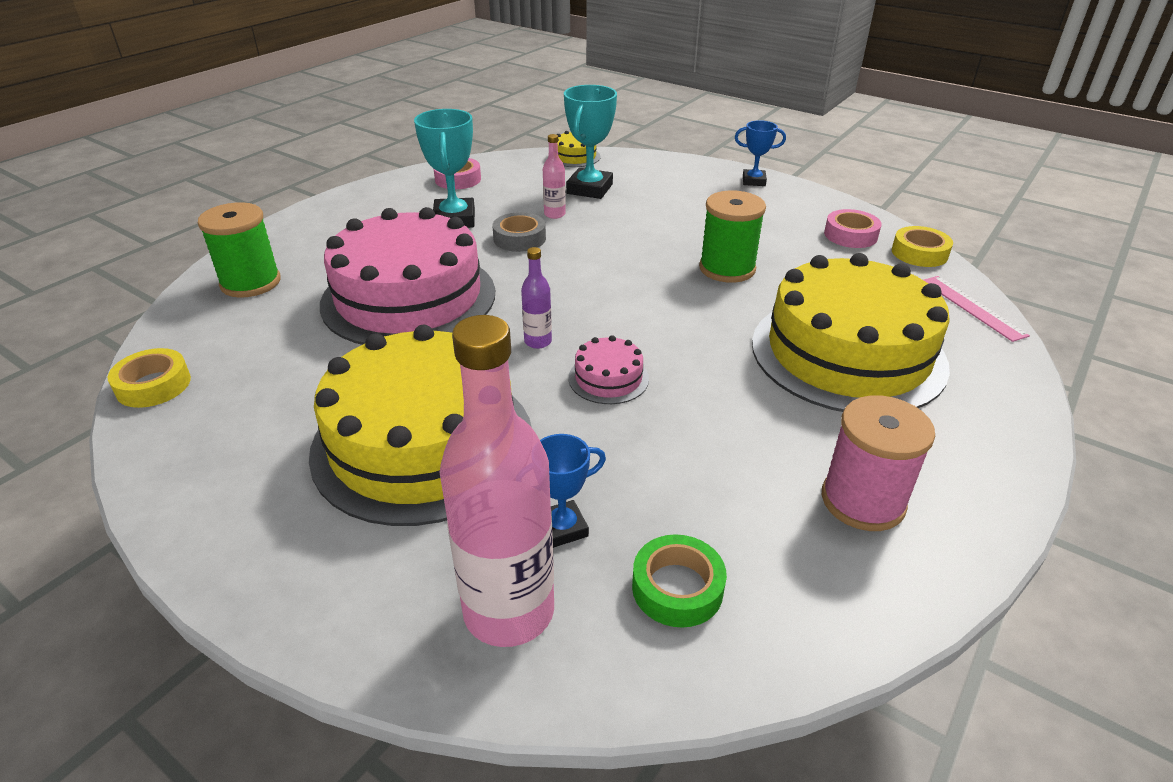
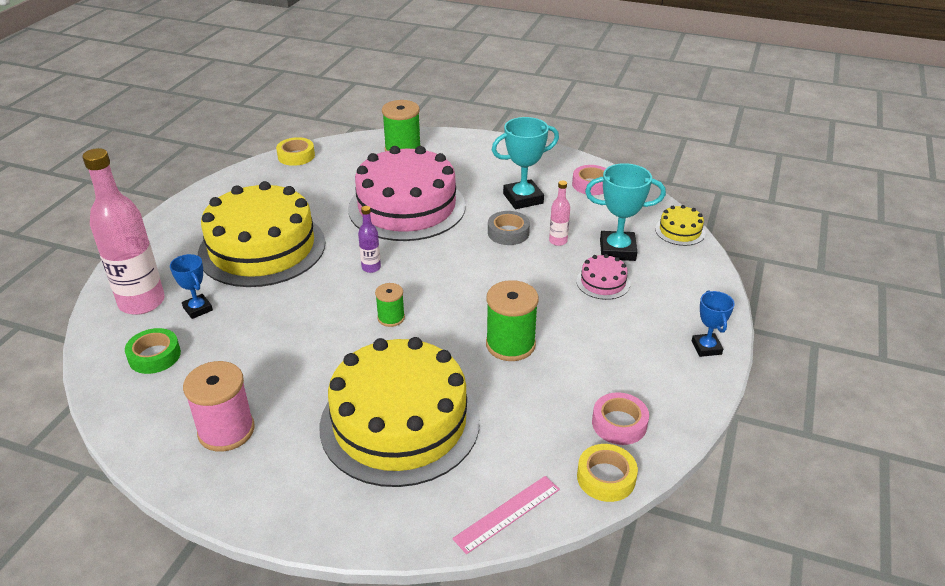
camera: 75 degrees right, 0 degrees up
(608, 378) = (337, 304): pink cake -> pink cake (603, 282)
(655, 338) = (391, 318): none -> green spool

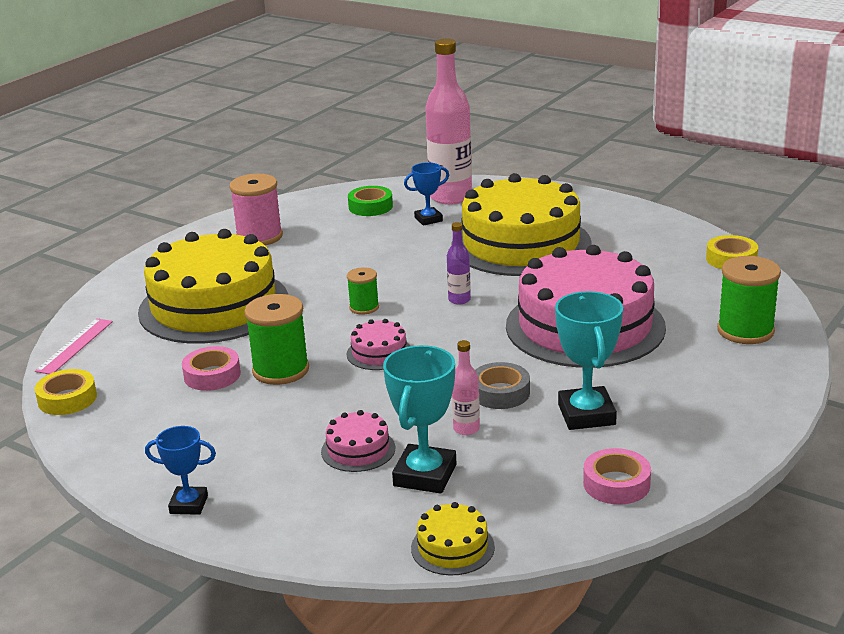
camera: 105 degrees right, 10 degrees down
(468, 296) = (379, 353): none -> pink cake
(507, 513) = (75, 346): pink ruler -> pink ruler turned 45 degrees clockwise
(619, 423) = (123, 418): pink tape -> pink tape (212, 375)

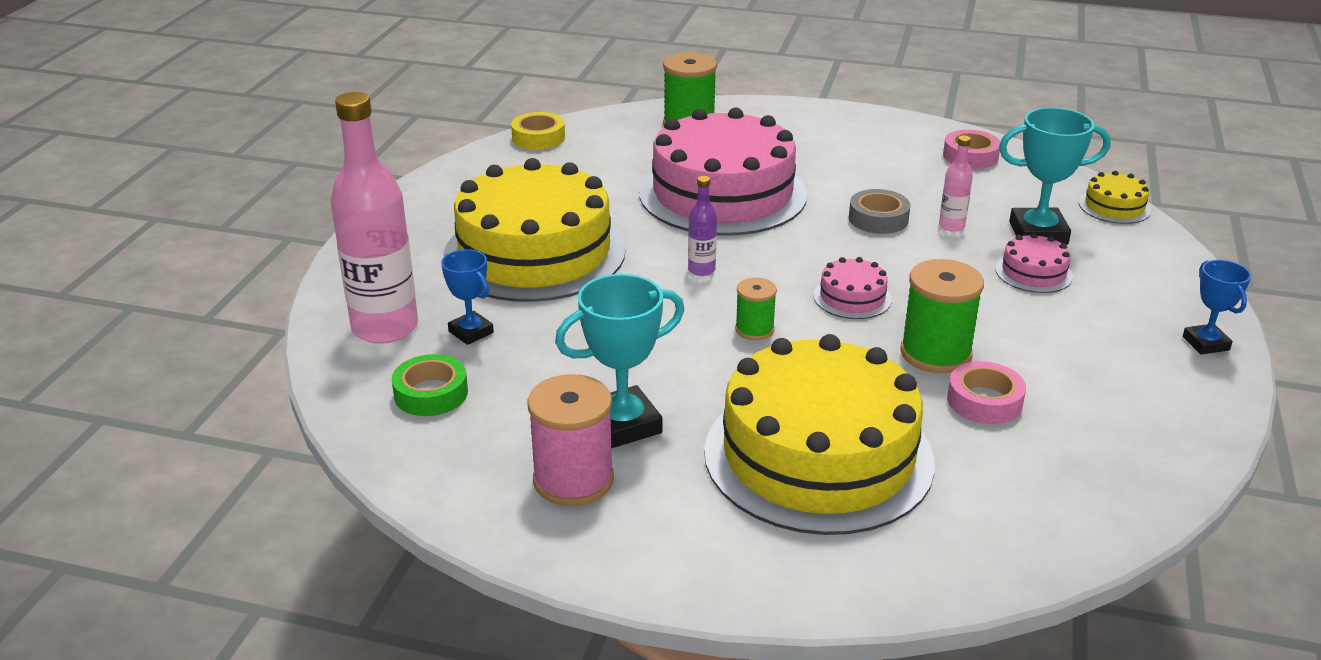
camera: 110 degrees left, 5 degrees up
(67, 399) = (1131, 505): yellow tape -> none
(75, 346) = (1012, 557): pink ruler -> none
(586, 414) = (882, 177): turquoise trophy -> turquoise trophy (623, 425)

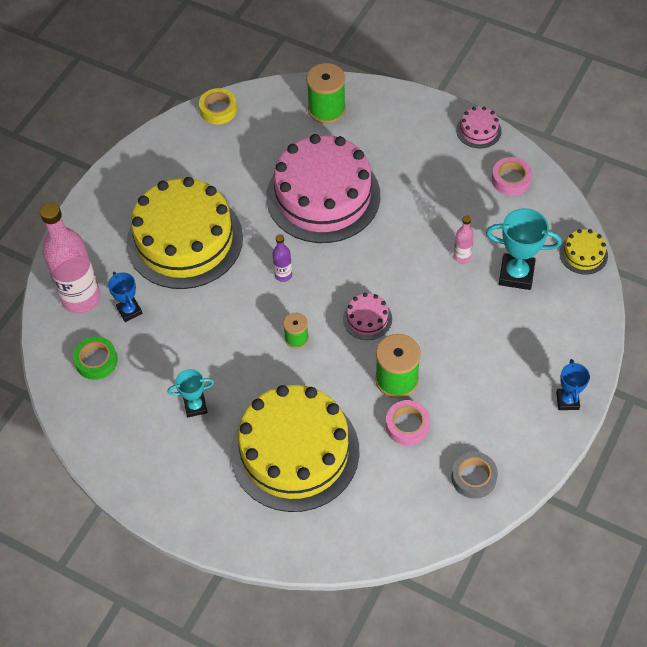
camera: 15 degrees right, 25 degrees up
(573, 480) = (157, 444): pink spool -> none
(623, 425) = (195, 406): turquoise trophy -> turquoise trophy, size x0.61
(878, 219) = (416, 241): grey tape -> grey tape (473, 477)
(1033, 272) = (493, 314): pink cake -> pink cake (478, 130)

